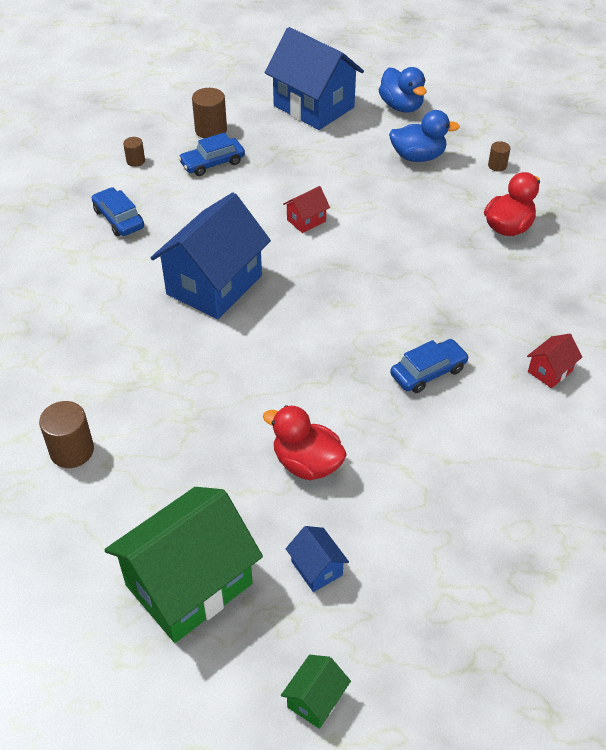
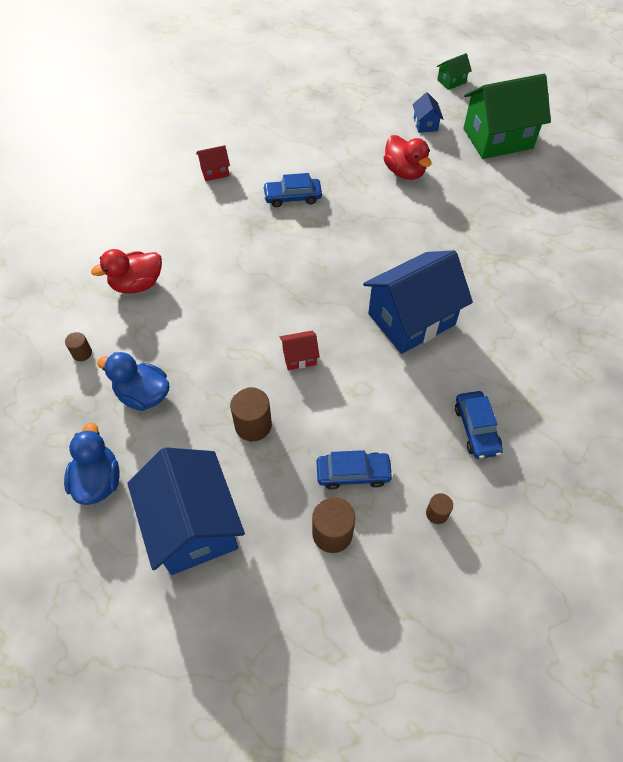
camera: 155 degrees left, 10 degrees up
(72, 451) = (554, 227): brown cylinder -> brown cylinder (253, 425)

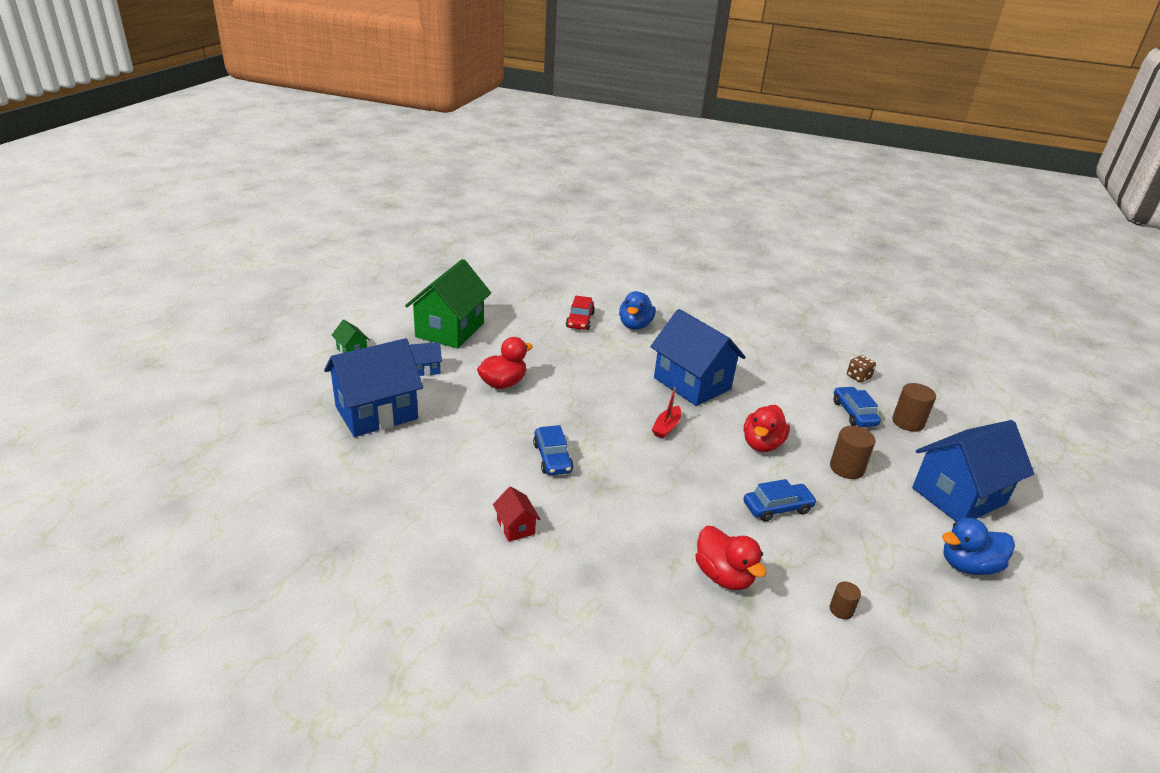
camera: 100 degrees left, 25 degrees down
(143, 395) = (861, 547): blue duck -> blue duck (635, 325)
(299, 357) = (762, 444): red house -> red duck
(332, 282) = (666, 427): none -> red boat
(359, 99) = (376, 413): none -> blue house
(437, 513) = (858, 377): brown cylinder -> brown dice
(476, 429) = (781, 358): blue car -> blue car (777, 508)
(497, 138) = (450, 330): green house -> green house turned 45 degrees clockwise
(538, 238) = (580, 320): none -> red car

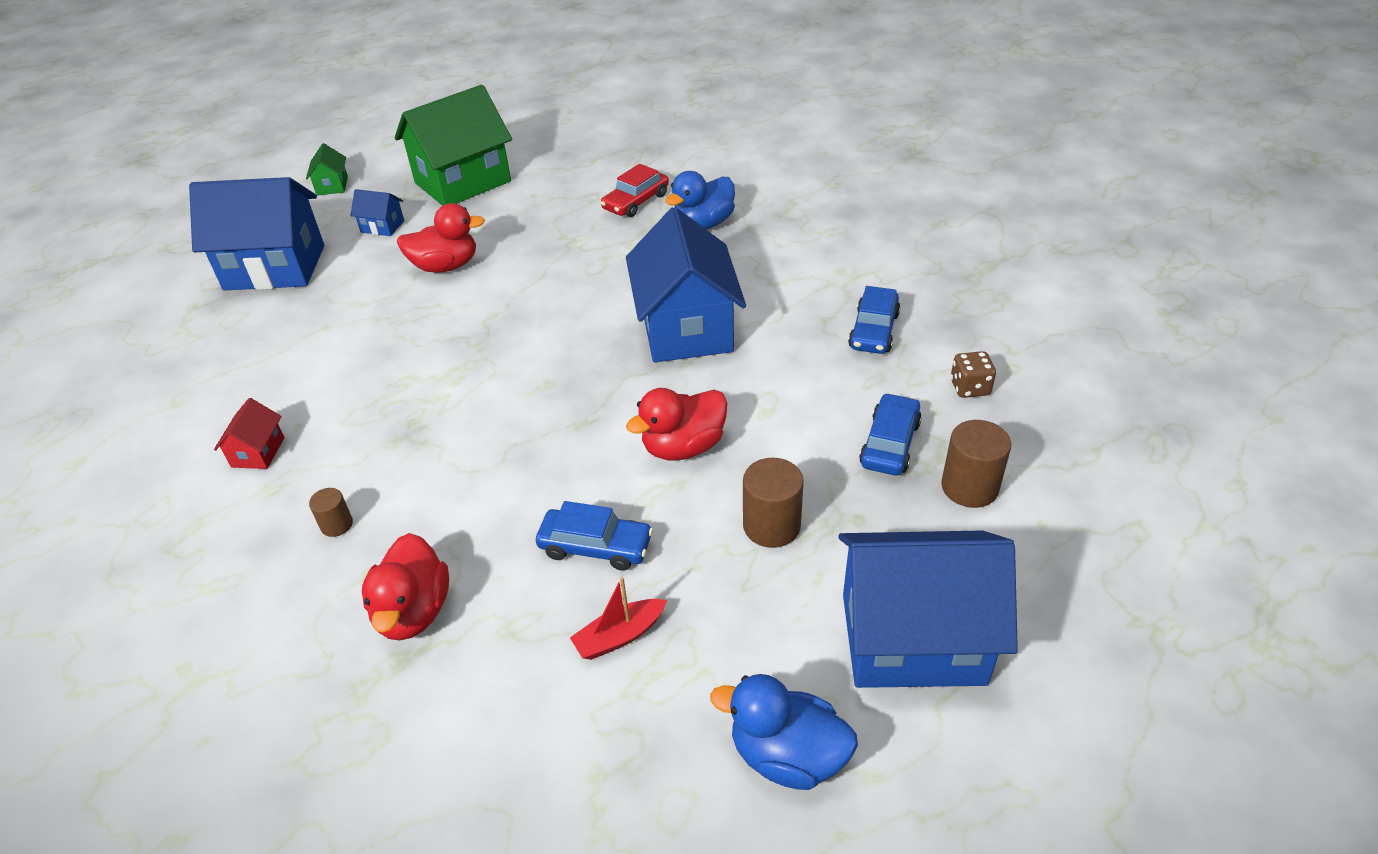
camera: 35 degrees right, 10 degrees up
(552, 458) = (393, 379): blue car -> blue car (873, 331)
(666, 427) = (578, 381): red boat -> red boat (619, 636)
(841, 610) = (509, 729): brown cylinder -> brown cylinder (337, 525)

